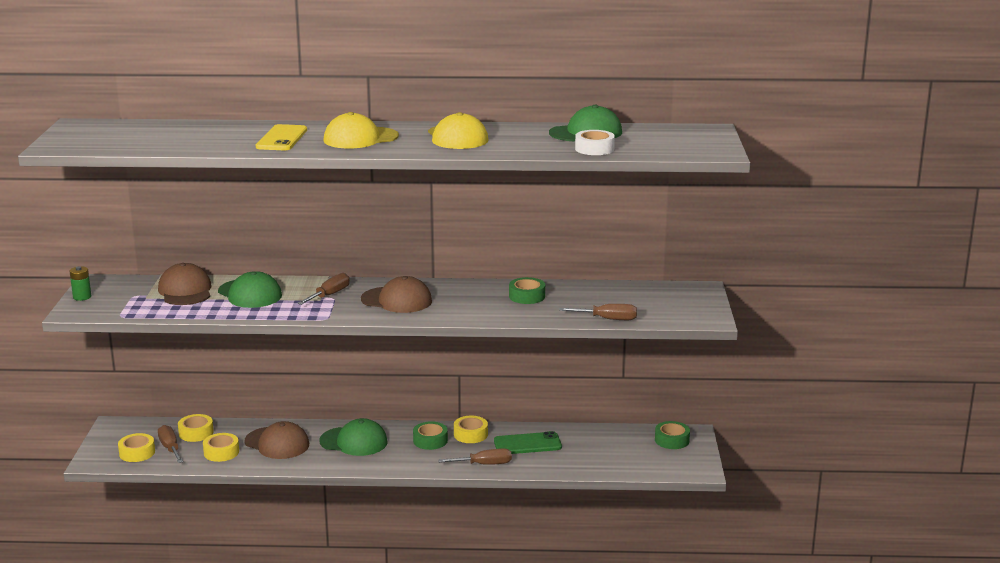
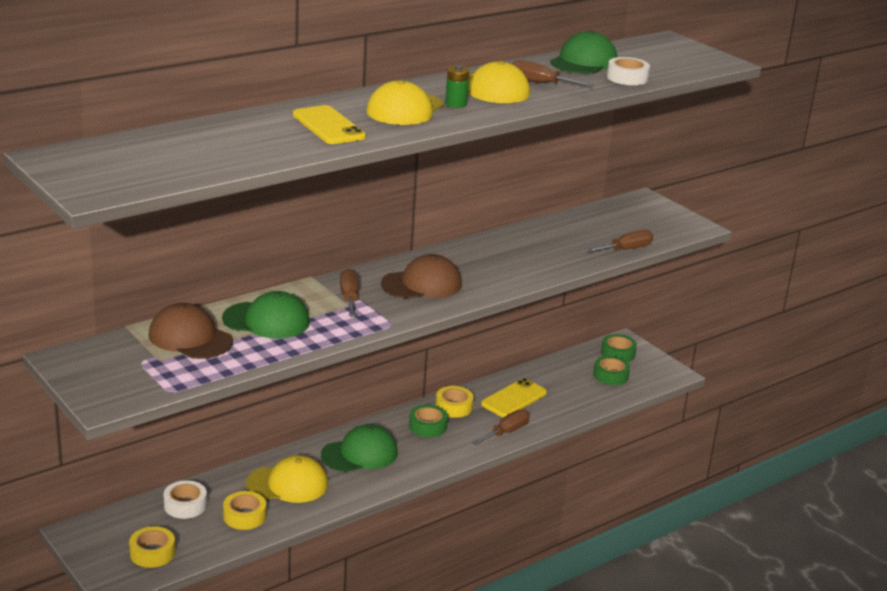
camera: 40 degrees left, 5 degrees up
(82, 297) = (81, 382): green battery -> green battery (456, 104)
(170, 448) = (182, 533): brown screwdriver -> brown screwdriver (540, 83)
(196, 433) = (185, 505): yellow tape -> white tape
(277, 443) = (287, 484): brown cap -> yellow cap
(527, 296) = (526, 246): green tape -> green tape (610, 375)
(527, 444) = (514, 399): green phone -> yellow phone

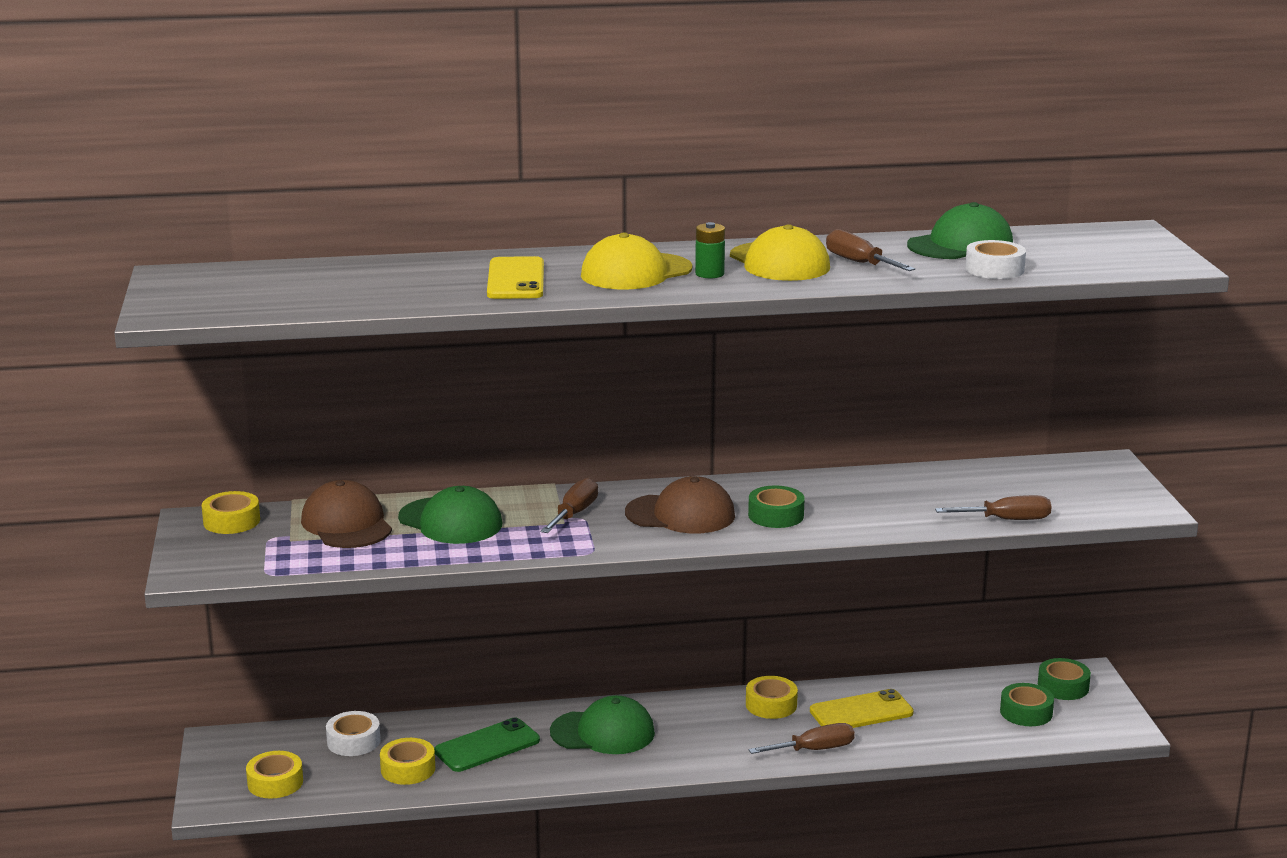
camera: 30 degrees right, 5 degrees down
(95, 353) = (231, 521): none -> yellow tape
(287, 484) = (487, 746): yellow cap -> green phone
(427, 426) = (716, 720): green tape -> green tape (776, 515)

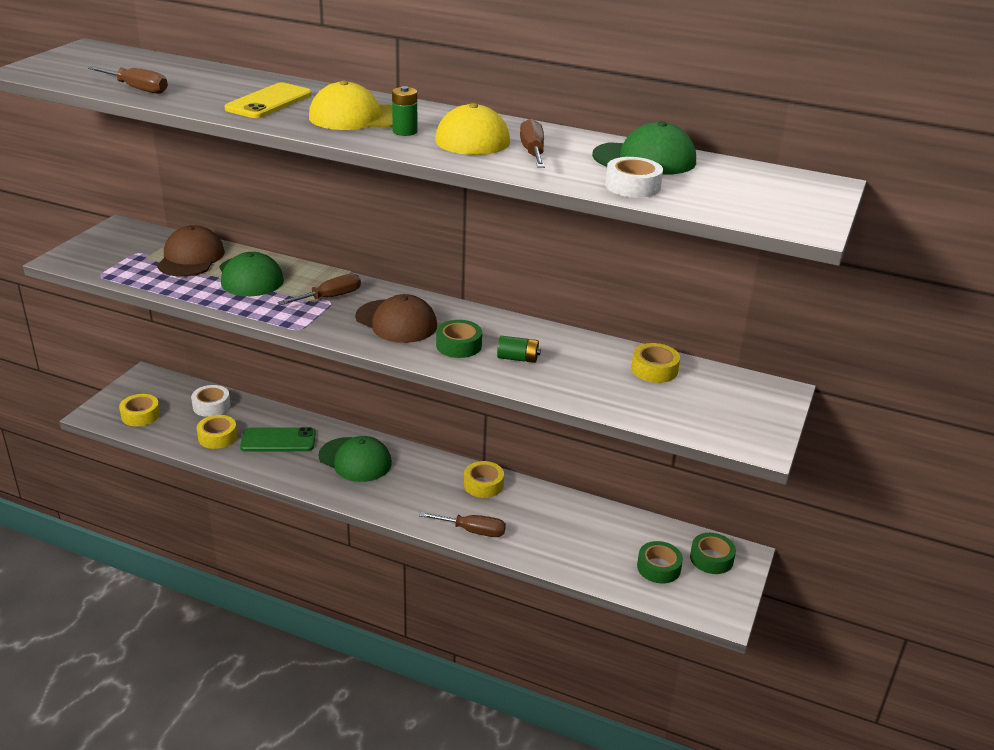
camera: 30 degrees right, 10 degrees up
(231, 521) = (135, 234): yellow tape -> yellow tape (654, 369)
(848, 509) = (518, 358): none -> green battery
(861, 712) = (538, 516): yellow phone -> none
(1007, 520) = (625, 411): brown screwdriver -> brown screwdriver (137, 89)

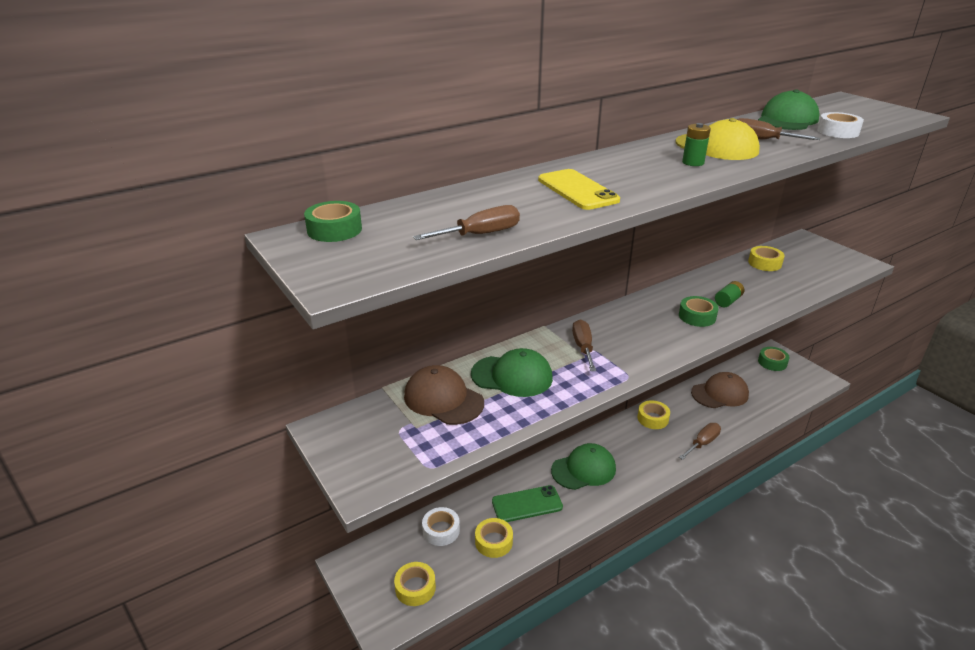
camera: 55 degrees left, 0 degrees up
(278, 440) = (527, 504): green phone -> green phone turned 45 degrees clockwise
(357, 117) = (646, 169): yellow cap -> none
(396, 321) = (645, 330): brown cap -> brown cap (720, 394)
(658, 567) = (773, 384): green tape -> green tape (334, 229)

